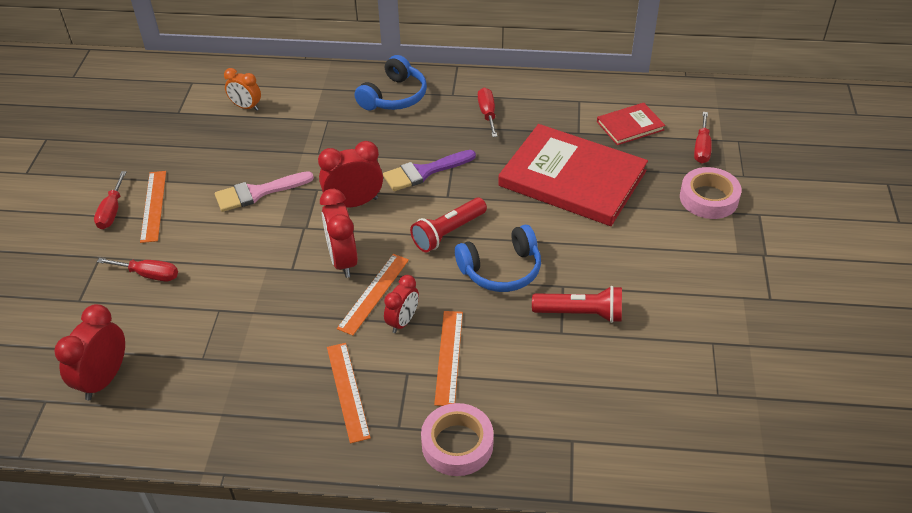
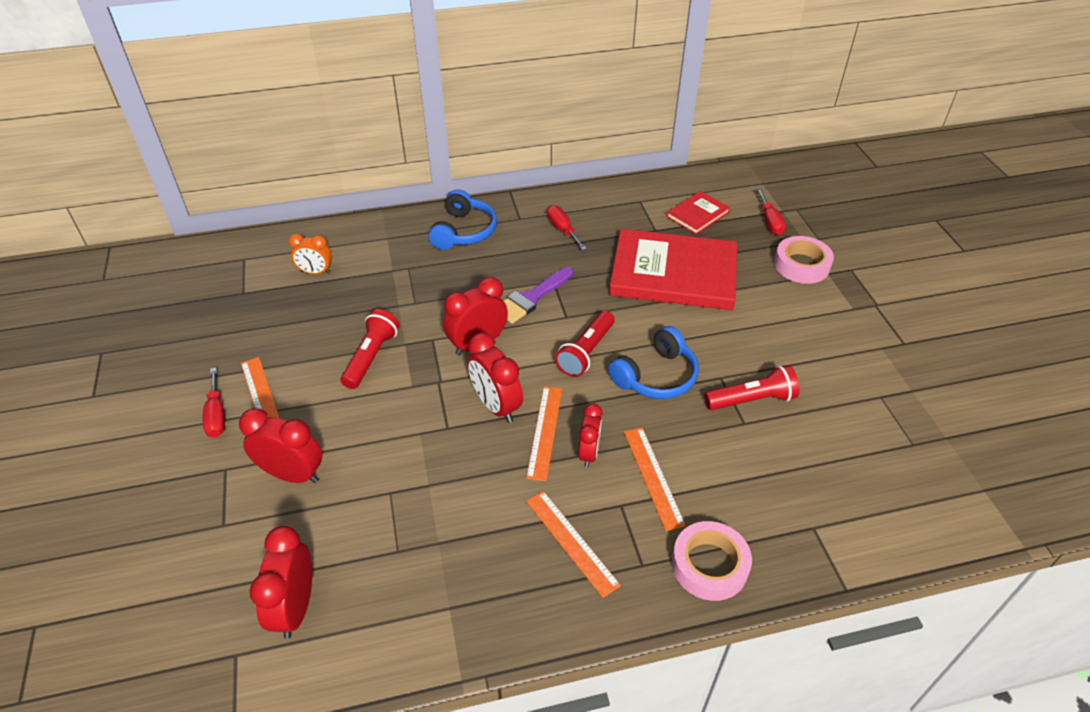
camera: 20 degrees left, 0 degrees up
(149, 275) = (292, 474): red screwdriver -> red clock
(257, 193) = (371, 357): pink brush -> red flashlight

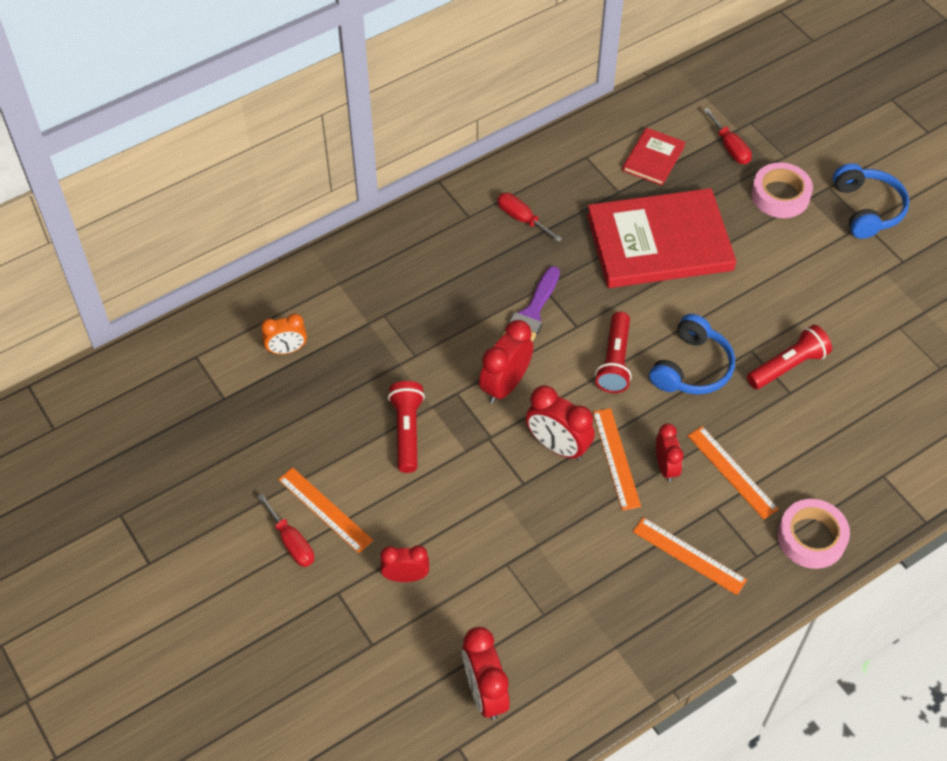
camera: 20 degrees left, 10 degrees up
(292, 474) = (405, 576): red clock -> red clock, size x0.65
(463, 231) = (417, 251): blue headphones -> blue headphones (866, 209)

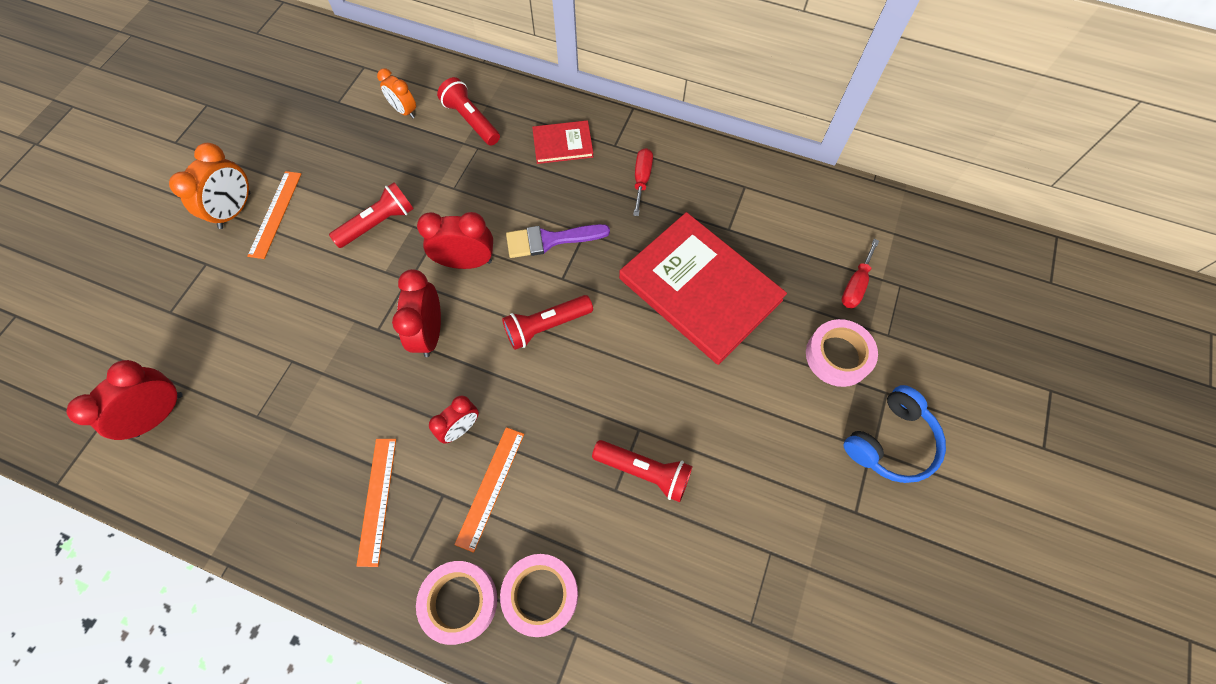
camera: 55 degrees right, 10 degrees up
(292, 542) = (235, 210): red screwdriver -> orange clock
(347, 304) = (471, 121): none -> red flashlight
(405, 576) = (242, 298): red clock -> none
(616, 458) = (445, 383): orange ruler -> none
(653, 158) = (787, 234): red book -> red book (562, 144)
(691, 367) = (583, 389): blue headphones -> none
(839, 482) = (540, 594): none -> pink tape

